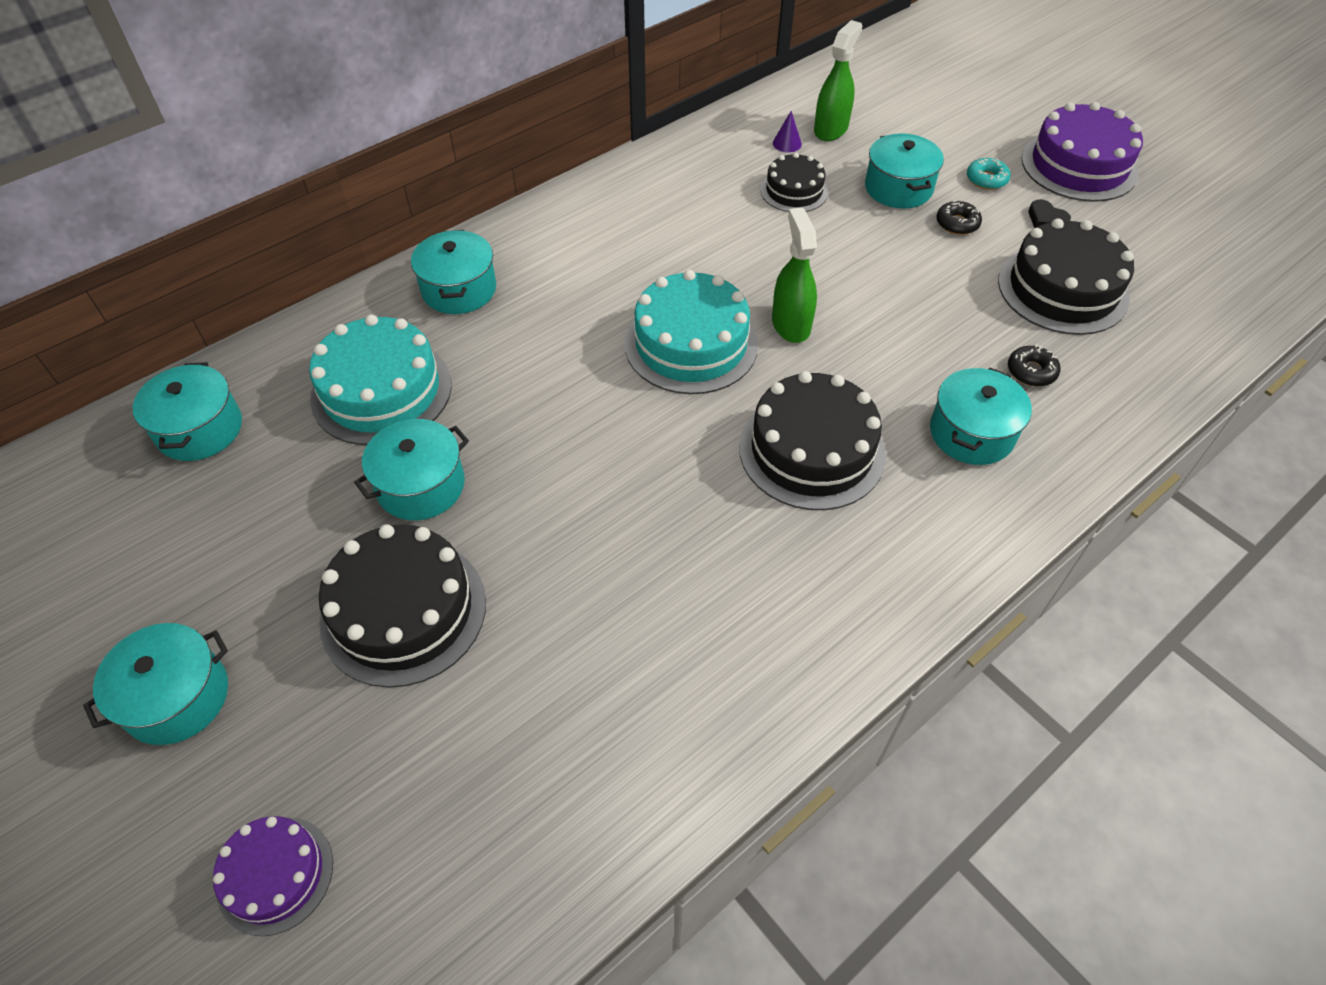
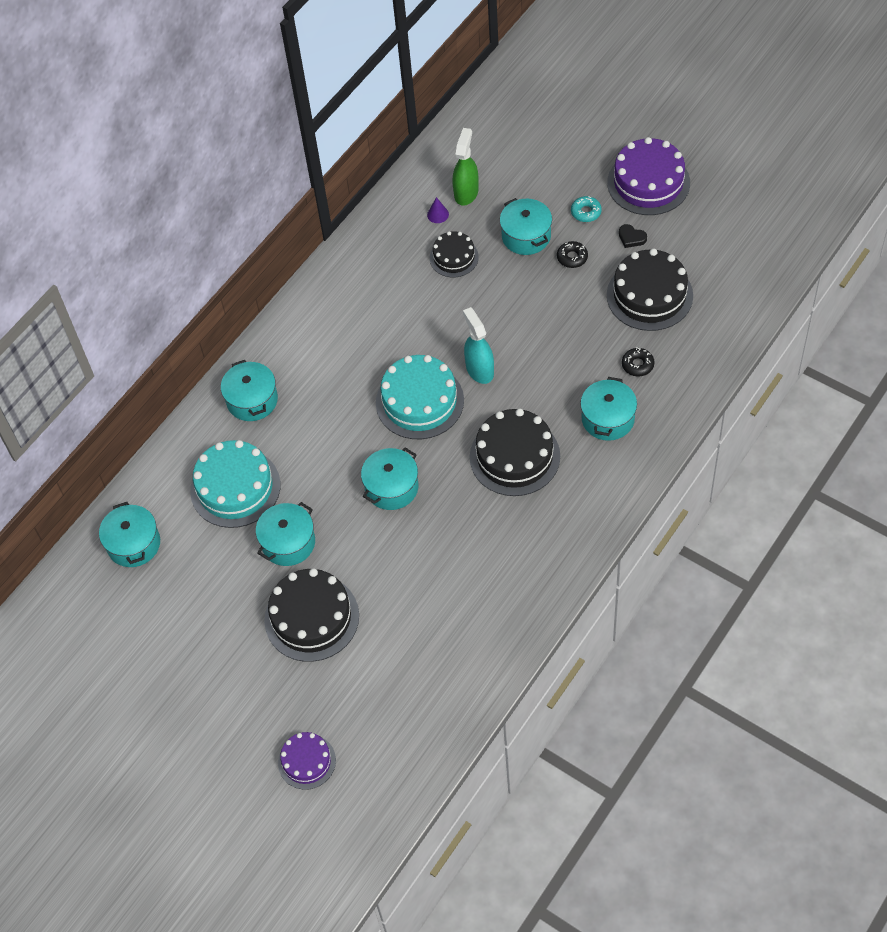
camera: 10 degrees left, 5 degrees up
(177, 697) = (210, 697): turquoise pot -> turquoise pot (391, 487)
(791, 324) = (479, 369): green spray bottle -> turquoise spray bottle

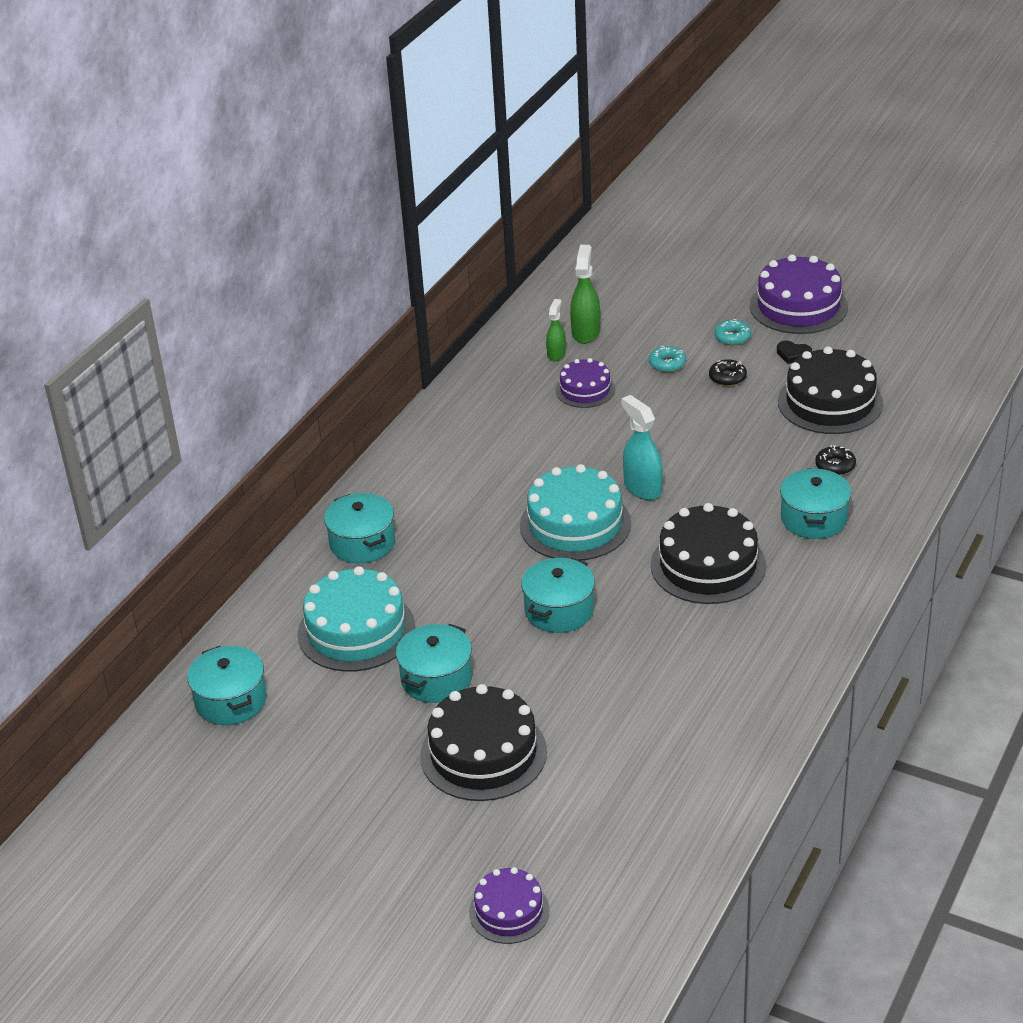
camera: 10 degrees left, 20 degrees down
(438, 214) = (556, 354): purple cone -> green spray bottle
(454, 257) = (585, 390): black cake -> purple cake
(526, 236) = (667, 364): turquoise pot -> turquoise donut

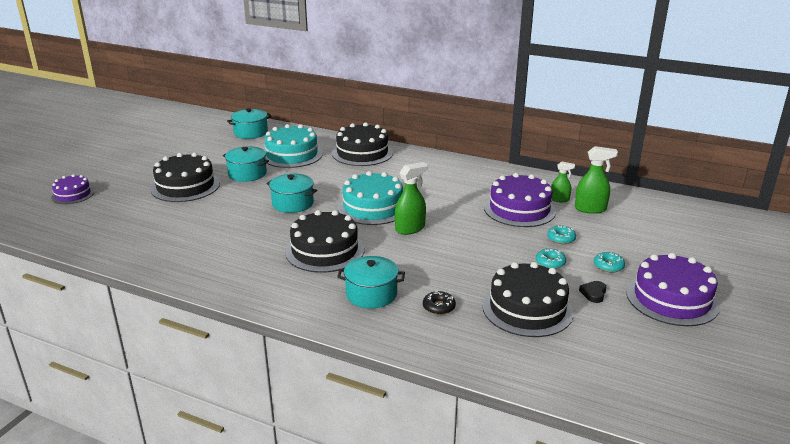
camera: 85 degrees right, 10 degrees down
(362, 543) = (362, 153): turquoise pot -> black cake
(585, 390) = (519, 209): purple cake -> purple cake, size x1.71
(642, 488) = (410, 228): turquoise spray bottle -> green spray bottle
(727, 377) = (550, 262): black donut -> turquoise donut

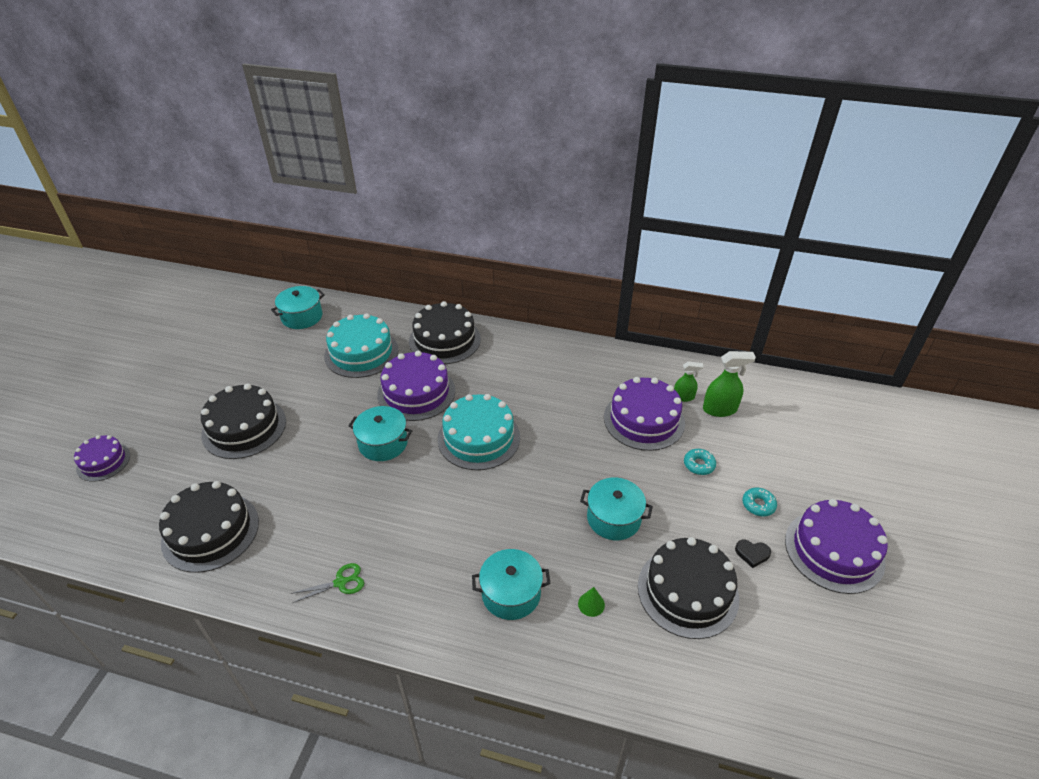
camera: 10 degrees left, 15 degrees up
(232, 274) = (340, 583): none -> green scissors
(247, 174) = (315, 395): turquoise pot -> turquoise pot (613, 518)
(325, 250) = (440, 524): black cake -> black cake (210, 531)
(329, 179) = (416, 392): none -> purple cake
(410, 228) = (529, 470): green spray bottle -> none
(439, 307) = (591, 604): black donut -> green cone
(550, 262) = (696, 508): turquoise donut -> none
(593, 293) = (752, 554): black heart -> black heart turned 90 degrees counterclockwise

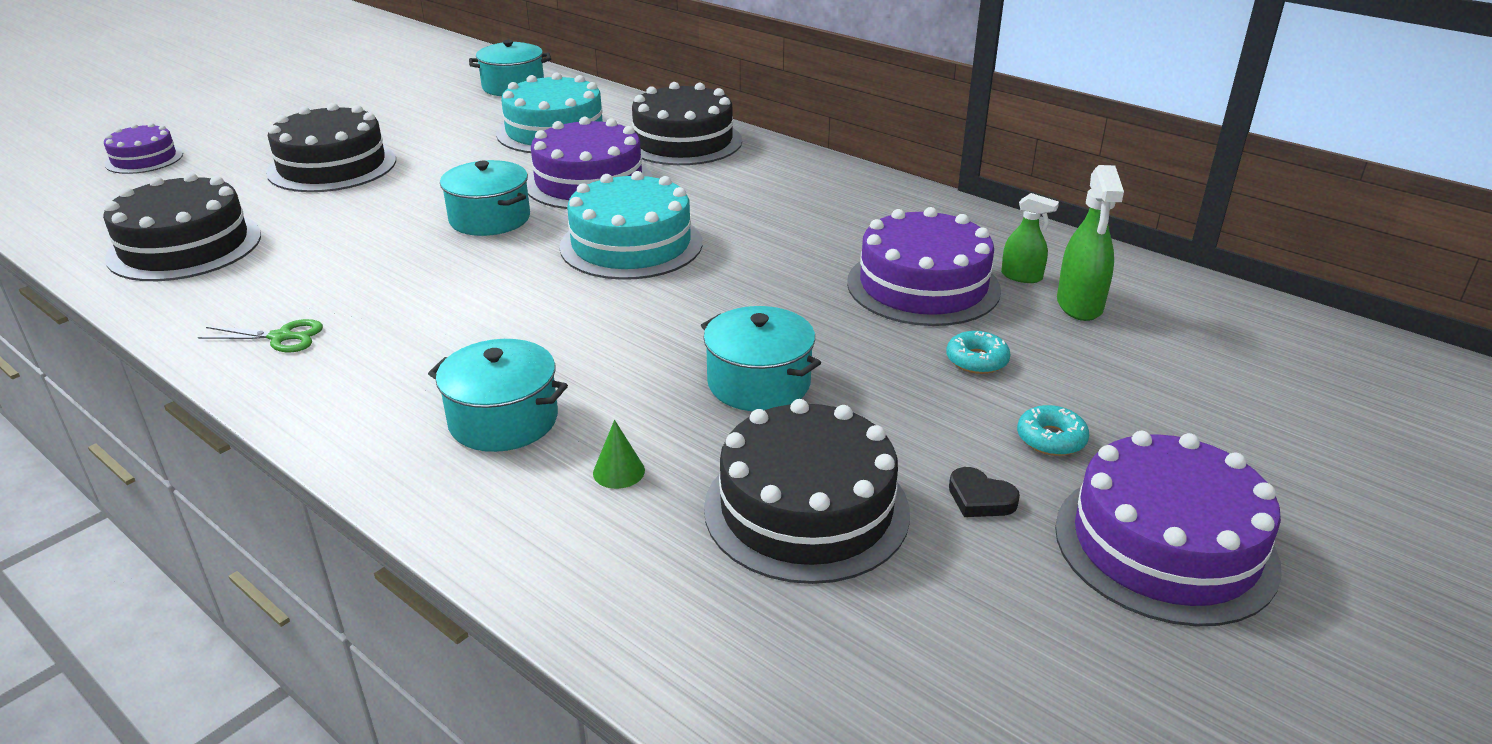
camera: 25 degrees right, 10 degrees down
(720, 409) = (1079, 305): green spray bottle -> green spray bottle turned 75 degrees clockwise

